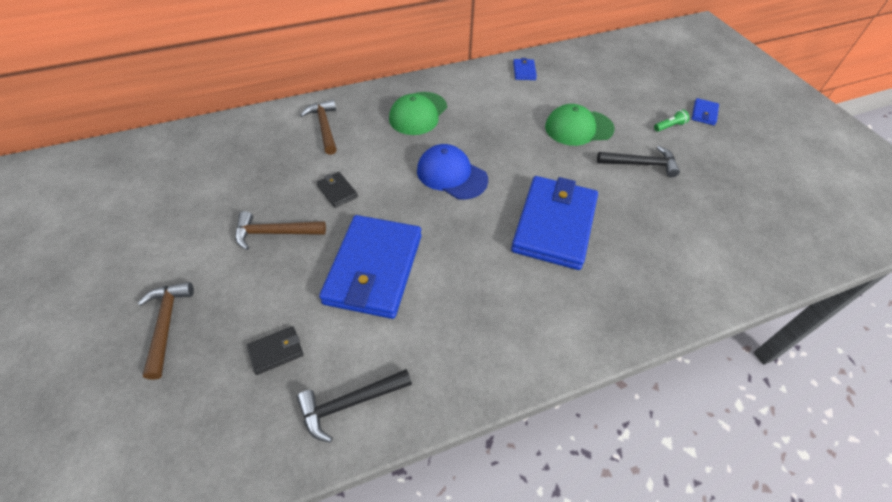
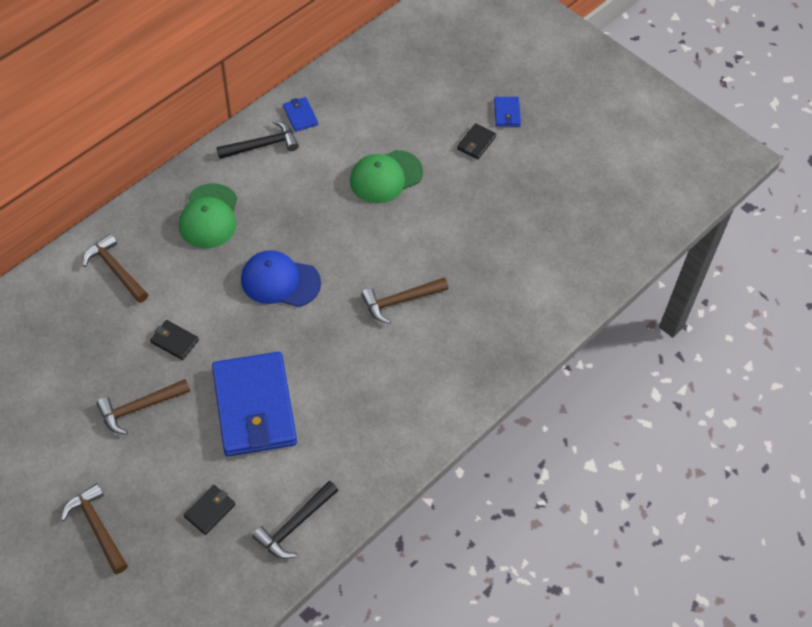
camera: 25 degrees left, 5 degrees up
(554, 225) = (400, 301): blue wallet -> brown hammer
(641, 164) = (460, 202): black hammer -> black hammer (262, 145)
(669, 126) = (476, 143): green flashlight -> black wallet

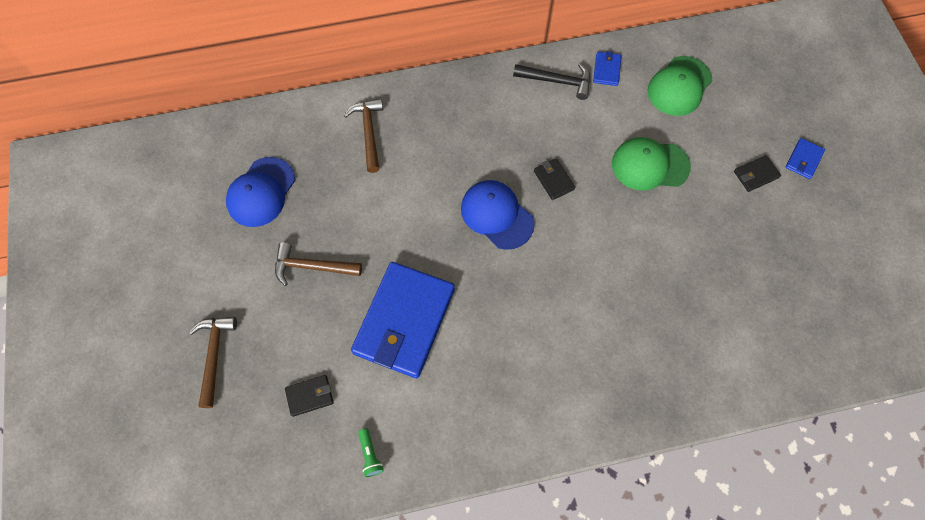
camera: 35 degrees right, 10 degrees up
(45, 371) = (261, 192): none -> blue cap
(174, 341) = (376, 222): black wallet -> black wallet (553, 180)
(209, 216) = (473, 124): green cap -> green cap (679, 86)
(294, 525) = (370, 455): black hammer -> green flashlight
(400, 301) = (592, 292): brown hammer -> none

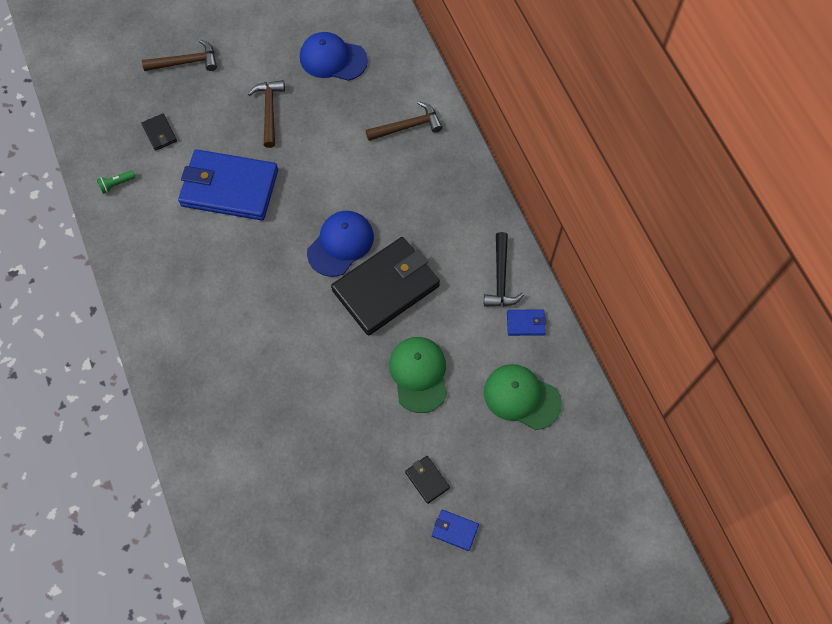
camera: 80 degrees right, 0 degrees up
(553, 180) = (386, 288): black wallet -> black wallet, size x2.45

